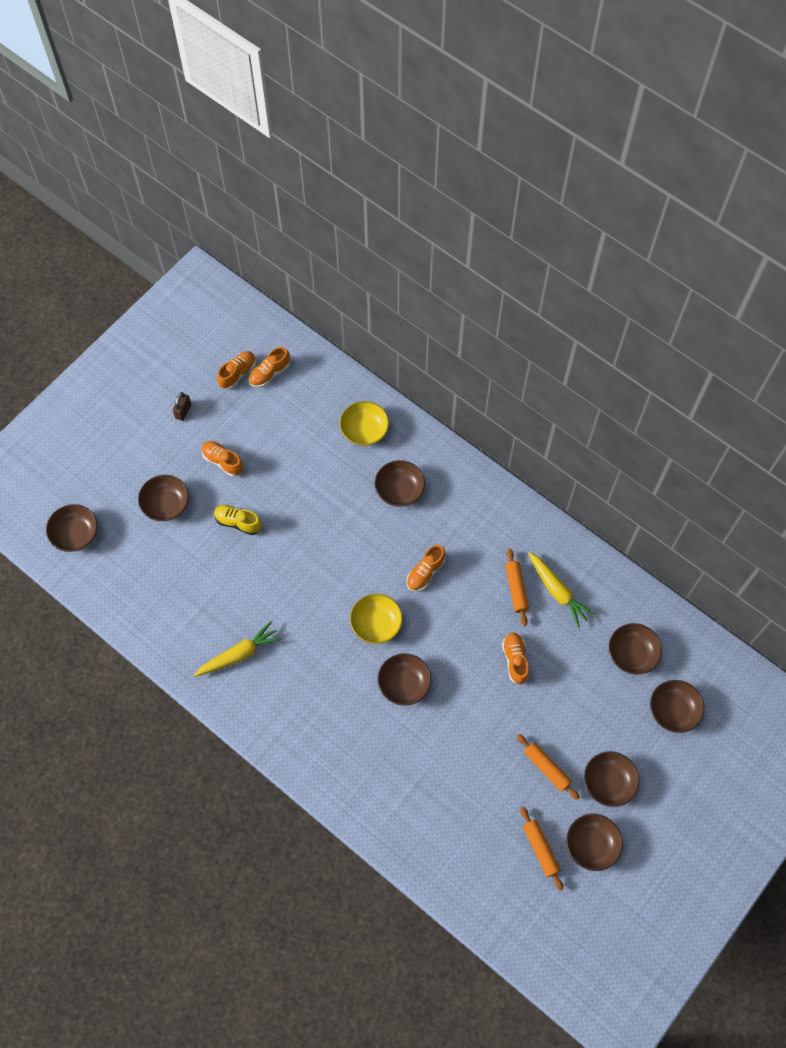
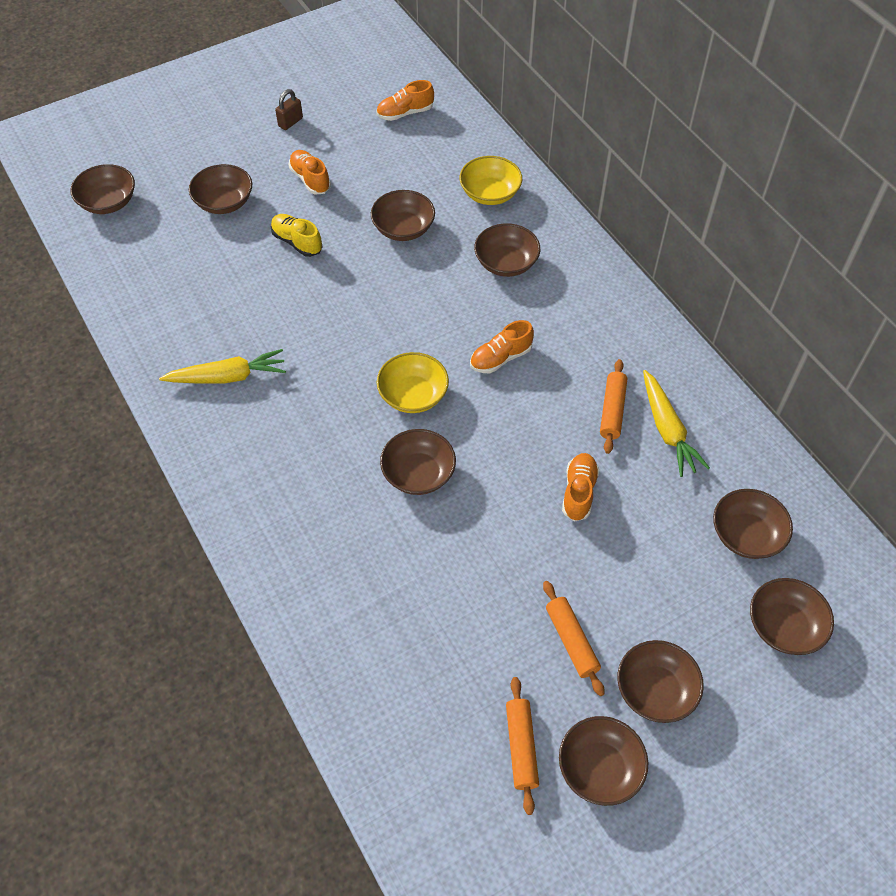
camera: 20 degrees right, 10 degrees down
(237, 373) = (369, 104): orange shoe -> none
(312, 484) = (403, 228): none -> brown bowl

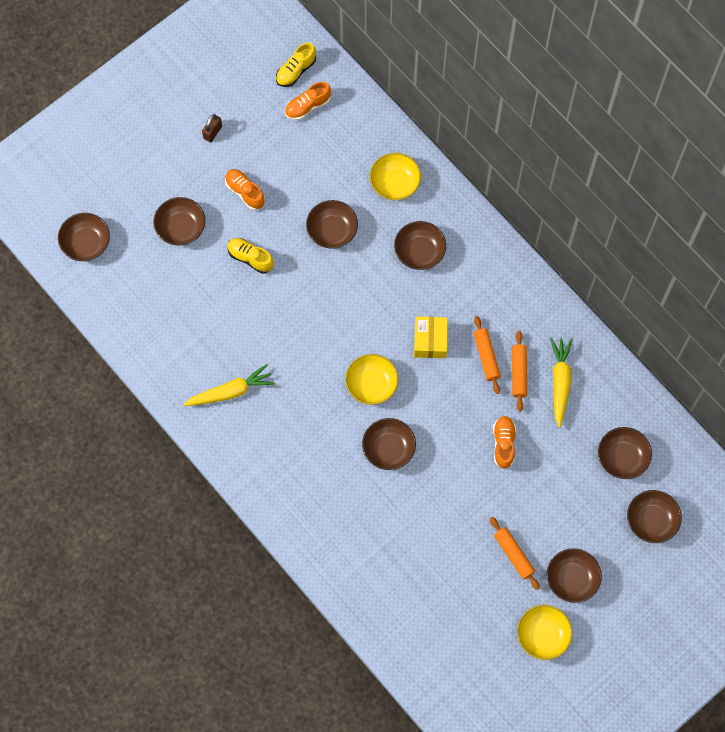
camera: 10 degrees left, 15 degrees up
(400, 82) = (296, 70): none -> yellow shoe
(500, 358) = (430, 341): orange shoe -> yellow box
(521, 747) = (492, 630): orange rolling pin -> orange rolling pin (486, 356)
(599, 768) = (543, 635): brown bowl -> yellow bowl
(667, 429) = (560, 382): yellow carrot -> yellow carrot turned 150 degrees counterclockwise

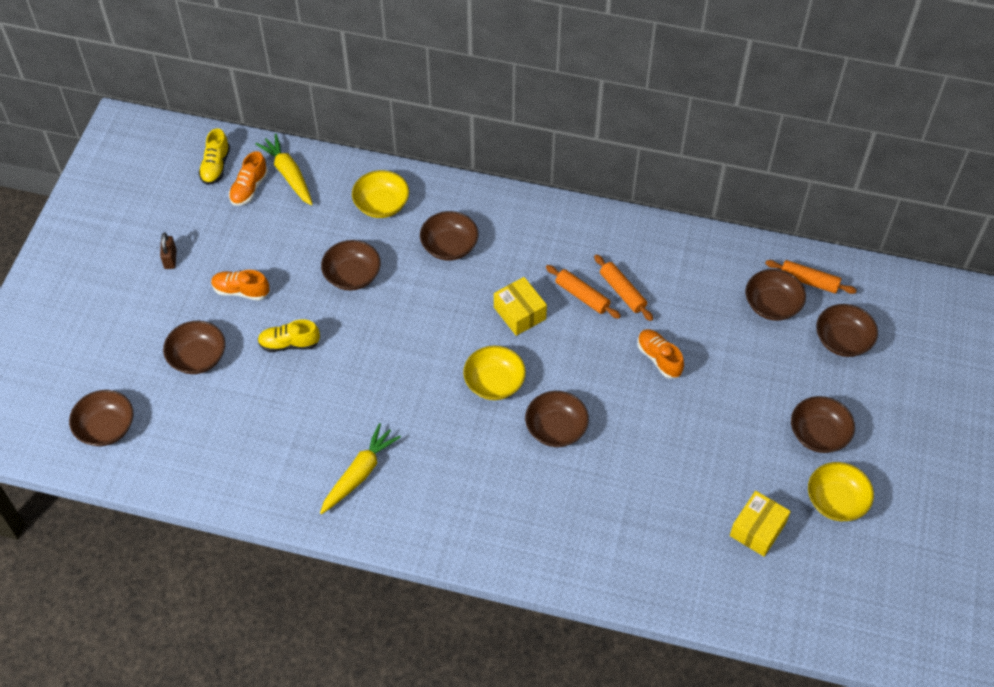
camera: 35 degrees left, 15 degrees down
(470, 617) = (757, 529): none -> yellow box
(514, 554) = (749, 447): orange rolling pin -> orange rolling pin (809, 281)
(560, 382) = (665, 277): yellow carrot -> yellow carrot (288, 175)

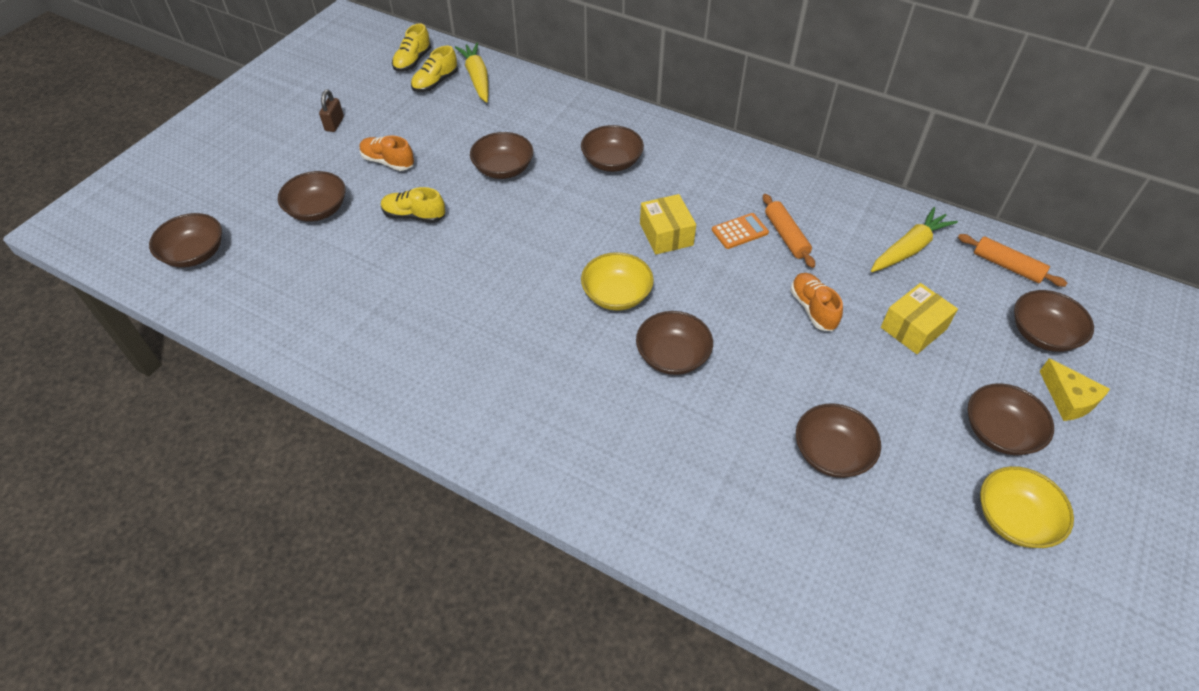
camera: 15 degrees right, 5 degrees down
(249, 188) = (435, 82): orange shoe -> yellow shoe
(359, 474) = (432, 355): yellow carrot -> yellow carrot (909, 248)
(381, 204) = (556, 116): yellow bowl -> none
(582, 296) = (740, 231): orange rolling pin -> orange calculator
(757, 529) = (900, 530): yellow box -> yellow box (913, 328)
(772, 305) = (959, 281): brown bowl -> brown bowl (831, 453)
(867, 393) = (1068, 399): none -> yellow cheese

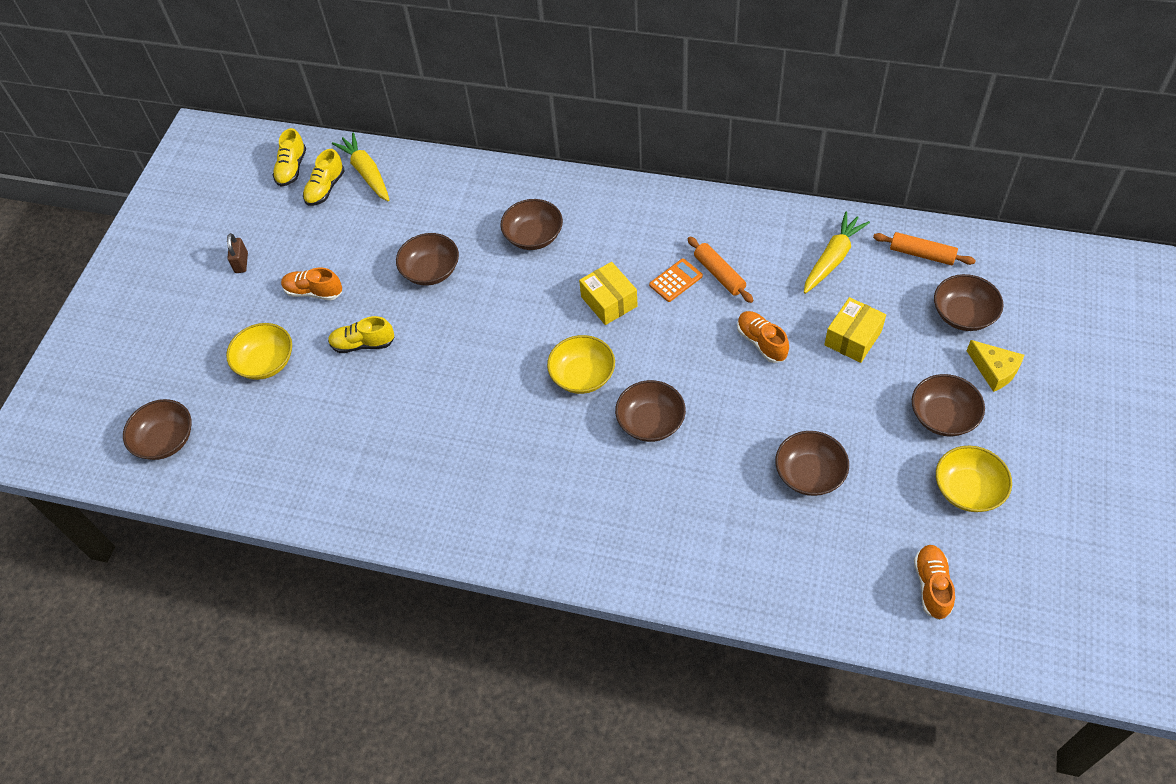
camera: 10 degrees left, 5 degrees up
(317, 210) = (266, 362): brown bowl -> yellow bowl
(948, 618) = (932, 586): none -> orange shoe

